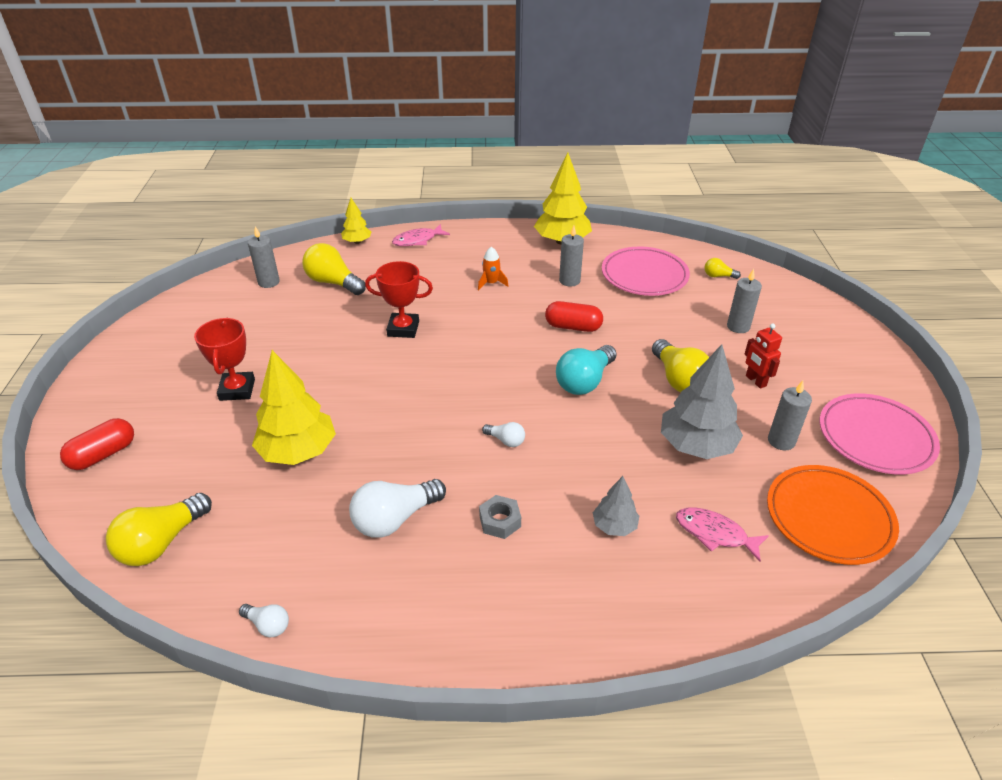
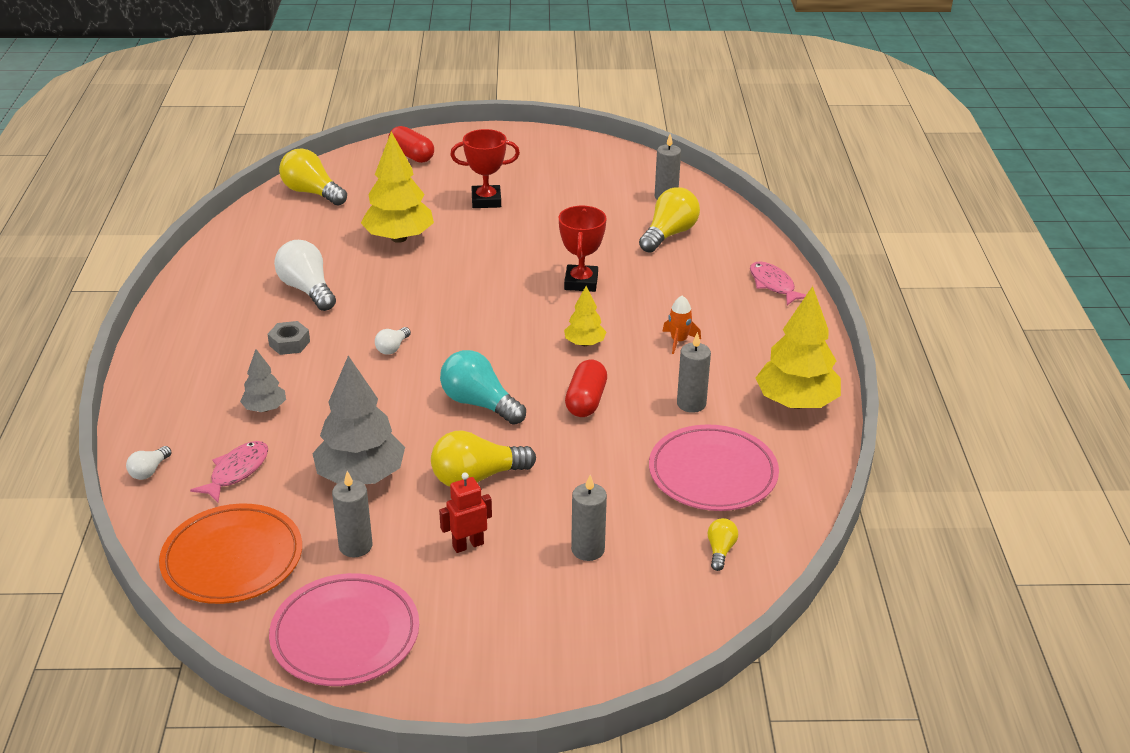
camera: 90 degrees right, 5 degrees down
(268, 625) = (222, 243): white light bulb -> white light bulb (149, 471)
(357, 242) = (761, 243): yellow tree -> yellow tree (584, 343)

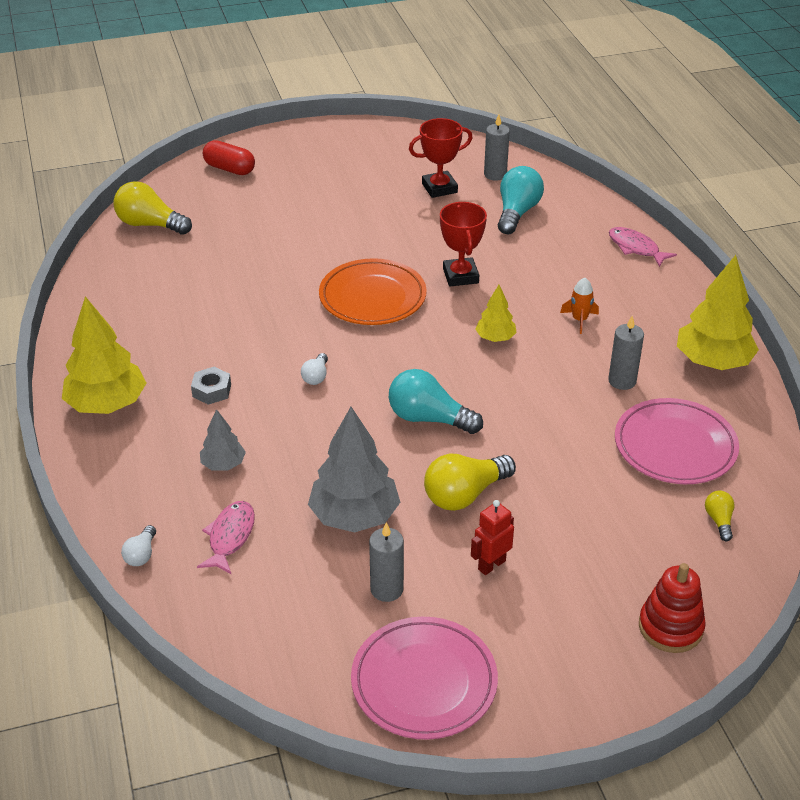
camera: 15 degrees left, 5 degrees up
(232, 559) = (274, 629): orange plate -> orange plate (372, 297)
(307, 290) = (199, 330): white light bulb -> none
(399, 238) = (262, 259): yellow tree -> yellow tree (107, 404)
(486, 201) = (327, 205): red trophy -> red trophy (439, 188)
(586, 401) = (526, 397): red capsule -> none
(588, 549) = (602, 545): grey candle -> none
(615, 638) = (670, 627): none -> red stacking toy
(669, 234) = (517, 212): yellow light bulb -> turquoise light bulb

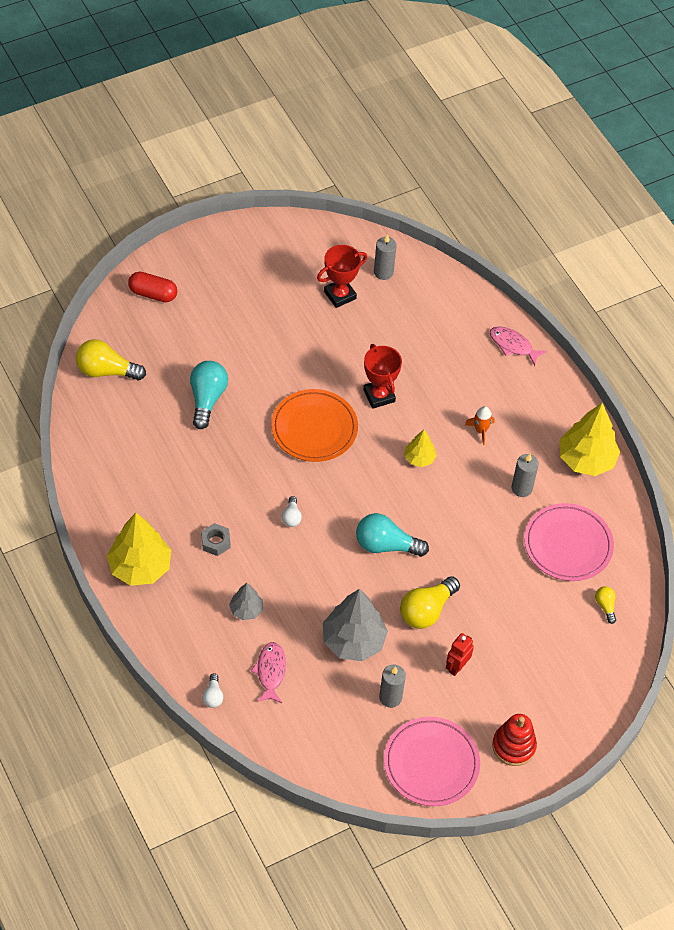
camera: 15 degrees left, 15 degrees up
(517, 212) = (410, 316): turquoise light bulb -> turquoise light bulb (207, 399)
(670, 627) = (583, 697): red stacking toy -> red stacking toy (513, 746)

